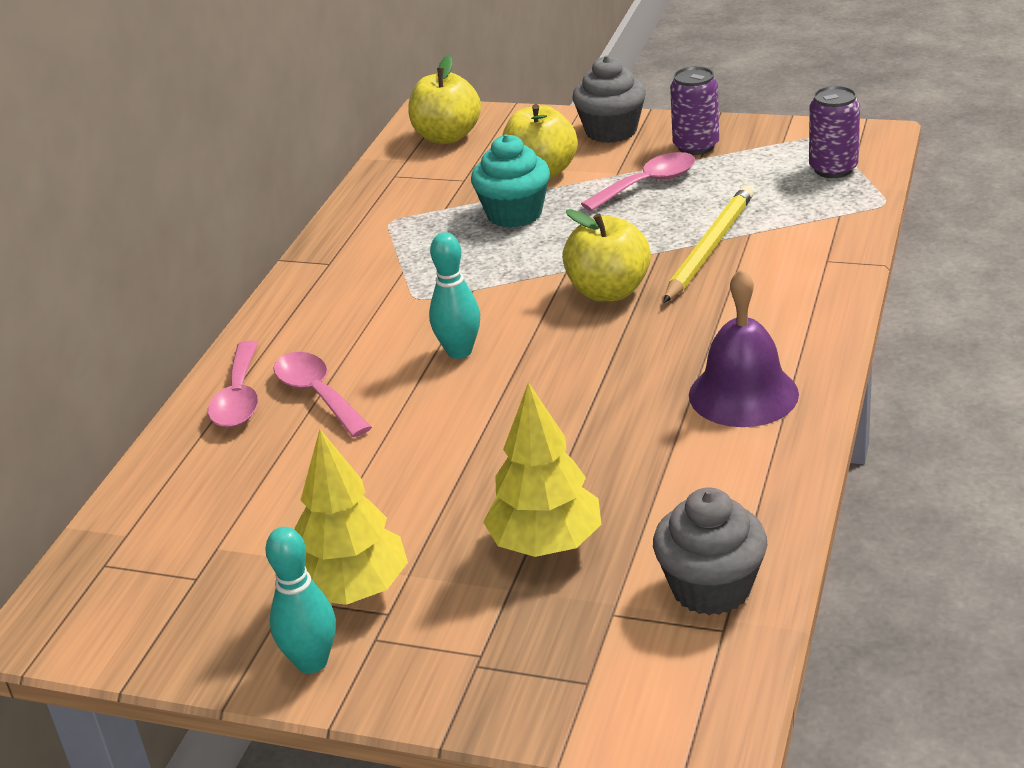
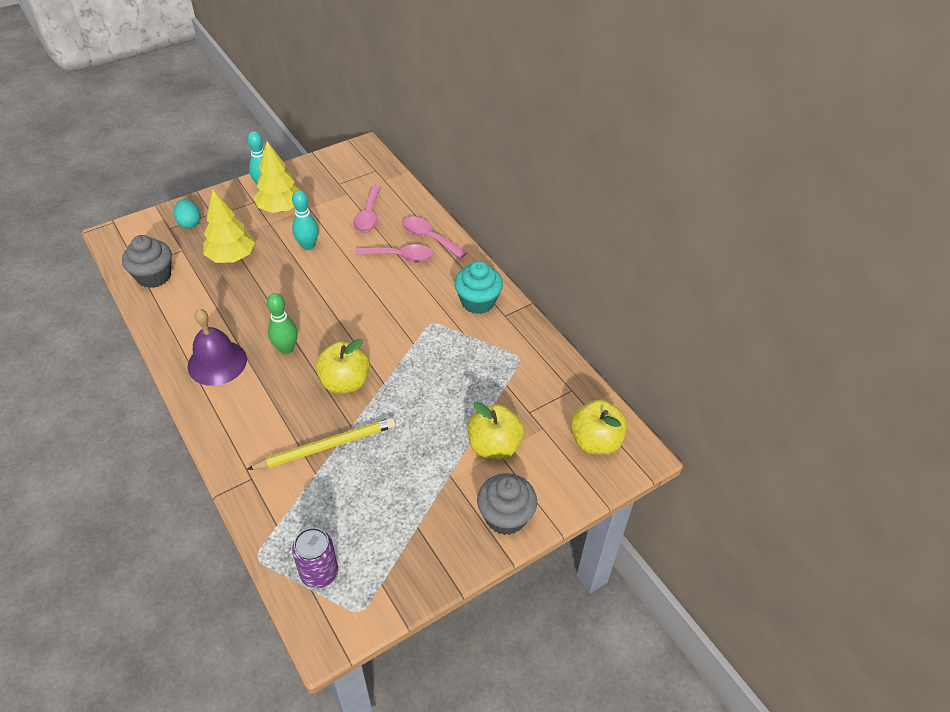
camera: 125 degrees right, 15 degrees up
(459, 351) = (371, 308): turquoise bowling pin -> turquoise bowling pin (308, 246)
(514, 214) = (463, 404): turquoise cupcake -> turquoise cupcake (478, 302)
(539, 667) = (189, 223): none -> turquoise egg
(631, 363) = (286, 348): none -> green bowling pin
(648, 184) = (420, 478): pink spoon -> pink spoon (368, 216)
(696, 146) = (433, 537): purple can -> none
(709, 248) = (326, 446): yellow pencil -> yellow pencil turned 90 degrees counterclockwise

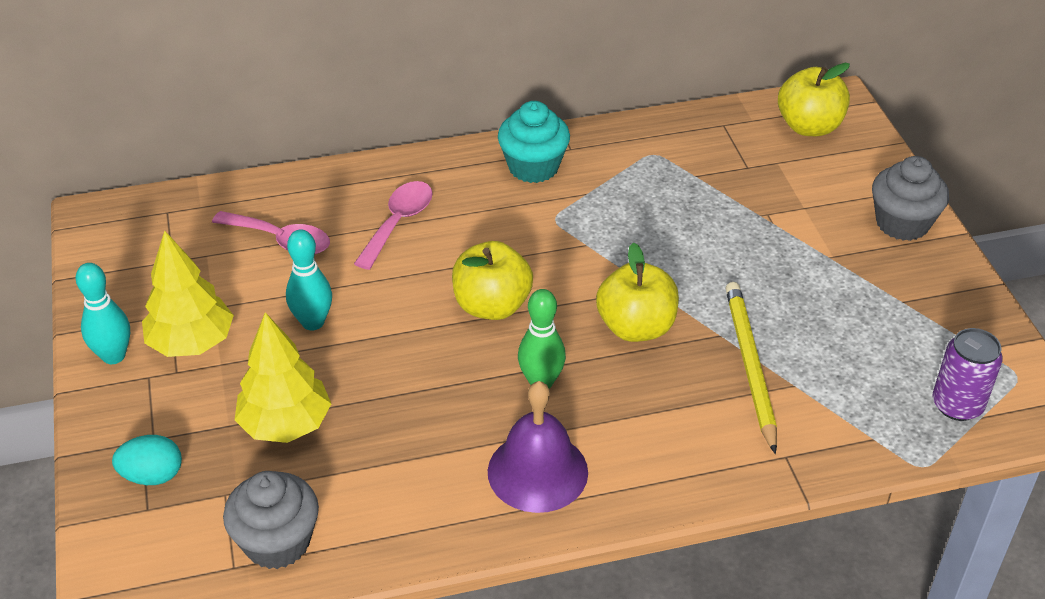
camera: 70 degrees left, 5 degrees down
(429, 238) = (372, 185): pink spoon -> none
(494, 446) = (793, 208): yellow apple -> yellow apple (492, 306)

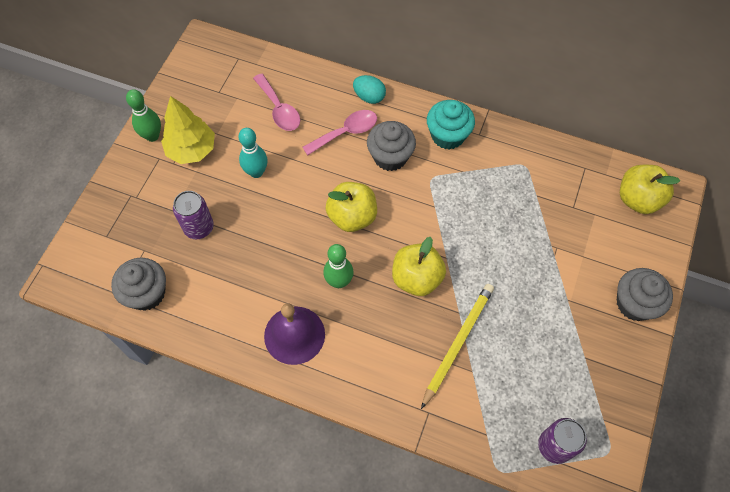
camera: 35 degrees right, 20 degrees up
(113, 356) = (152, 136): turquoise bowling pin -> green bowling pin
(152, 476) = (121, 218): turquoise egg -> turquoise egg (369, 97)
(286, 425) = (199, 227): yellow tree -> purple can
(481, 221) = (390, 157): none -> grey cupcake

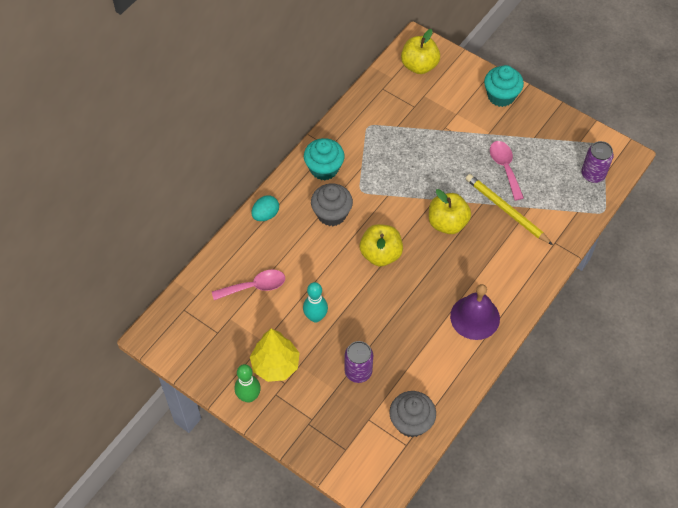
camera: 75 degrees left, 5 degrees down
(339, 281) = (436, 276): green bowling pin -> none
(346, 132) = (297, 240): pink spoon -> pink spoon (505, 167)
(634, 303) = (501, 96): grey cupcake -> turquoise cupcake

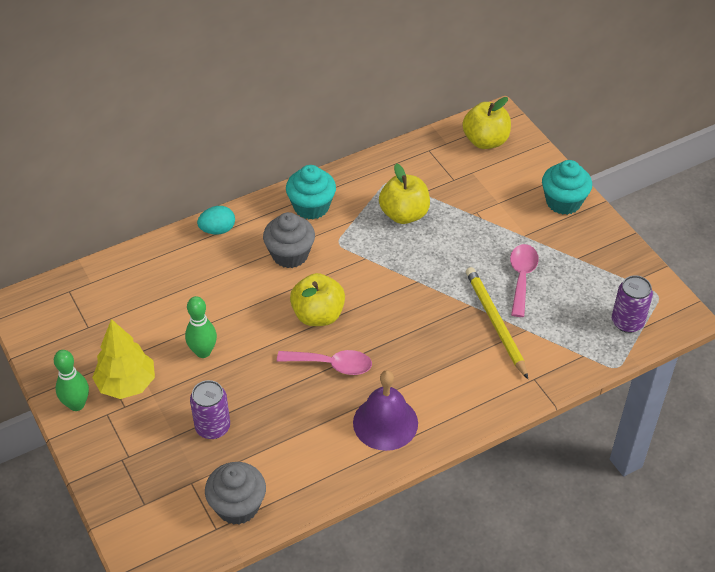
camera: 25 degrees right, 10 degrees down
(254, 286) = (158, 296): pink spoon -> pink spoon (332, 365)
(315, 317) = (203, 352): turquoise bowling pin -> green bowling pin
(447, 223) = (416, 311): yellow apple -> yellow apple (404, 214)

